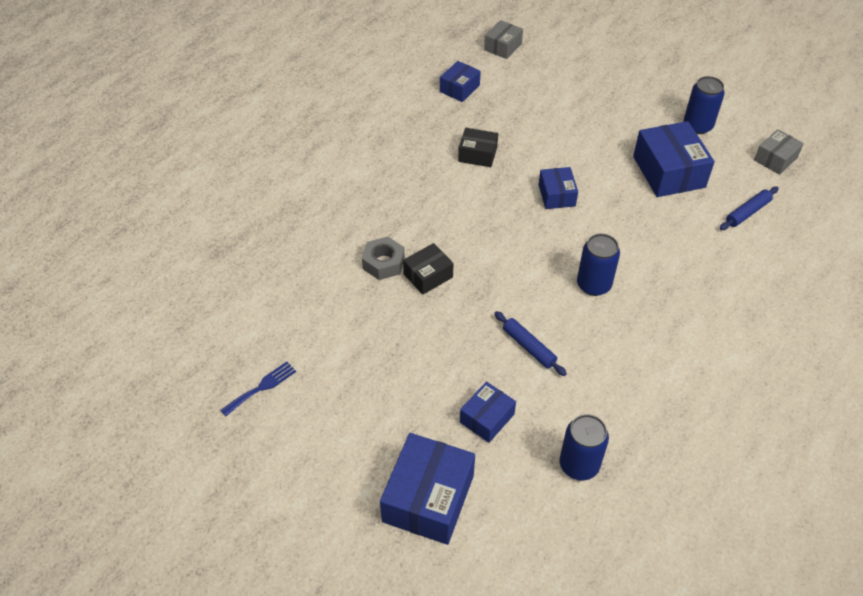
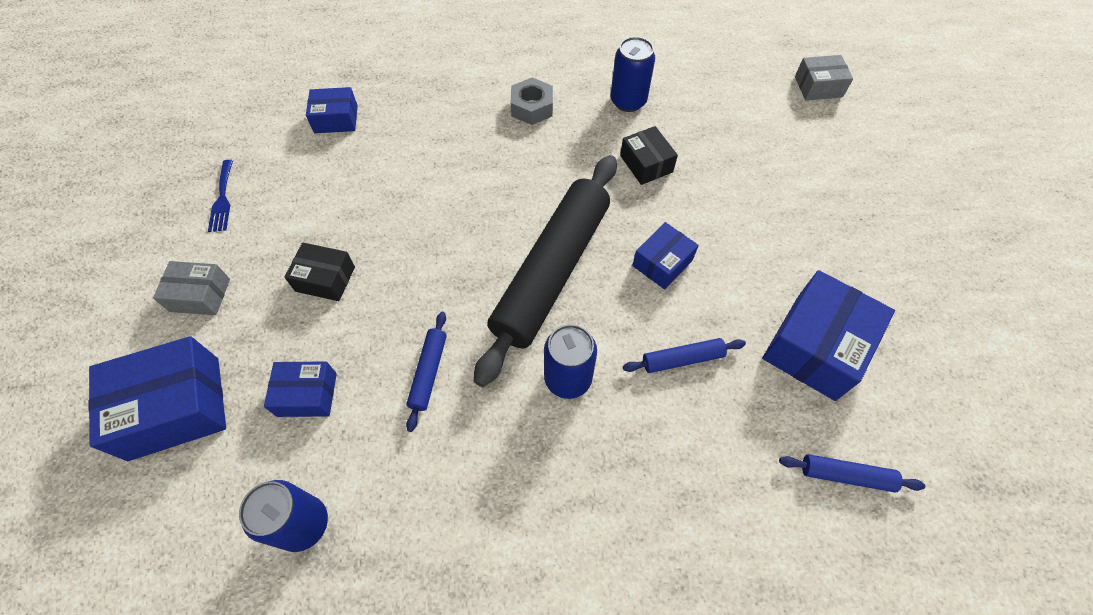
camera: 50 degrees right, 10 degrees up
(261, 387) = (222, 199): blue fork -> blue fork turned 75 degrees clockwise
(383, 263) = (435, 186): grey nut -> grey nut (532, 107)
(428, 275) = (450, 229): black box -> black box (325, 279)
(459, 88) = (718, 94): blue box -> blue box (336, 119)
(512, 246) = (552, 271): none -> black rolling pin
(627, 229) = (682, 359): none -> blue rolling pin
(697, 126) = (926, 330): blue can -> blue can (628, 101)
(775, 159) = (977, 453): grey box -> grey box (200, 295)

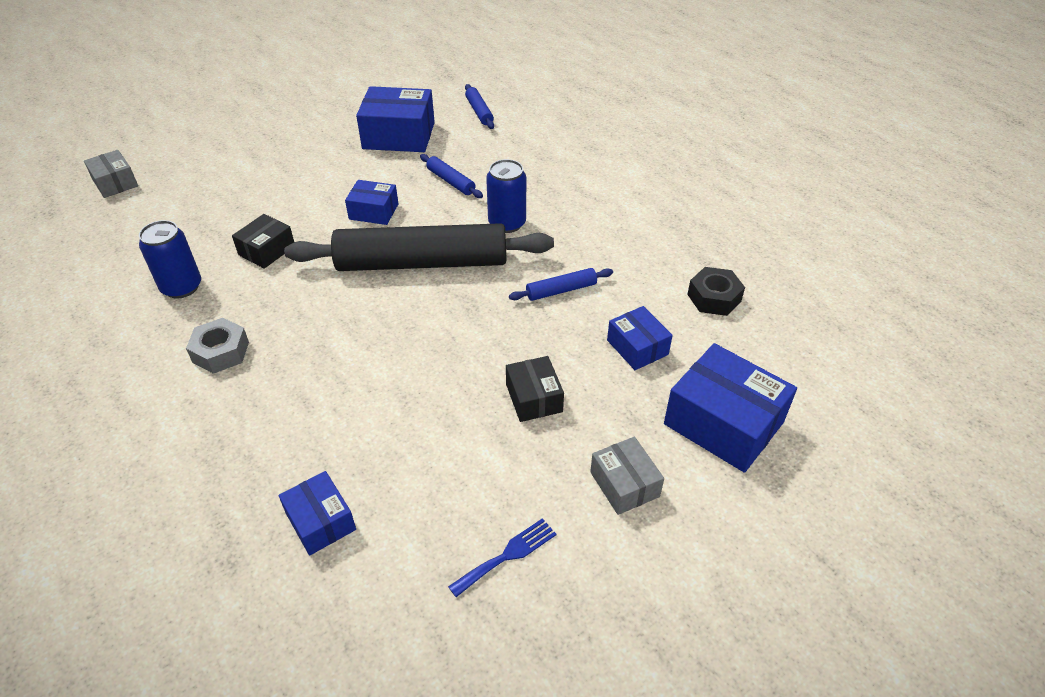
camera: 120 degrees left, 15 degrees down
(303, 524) = (714, 298): blue can -> black nut

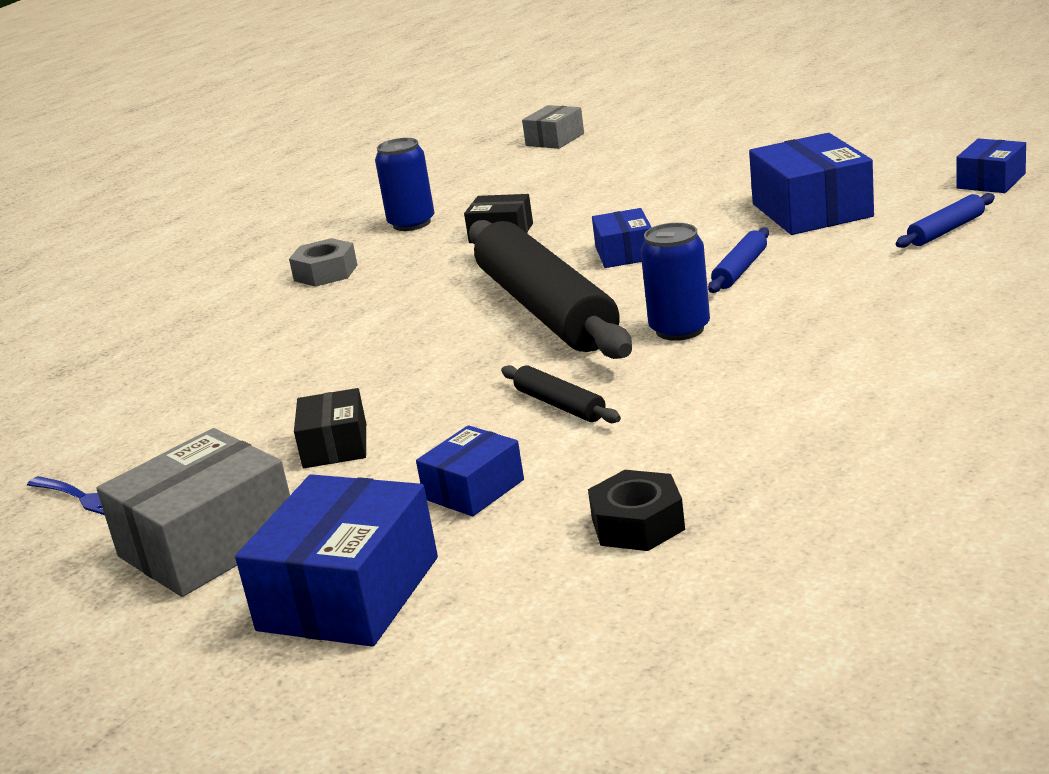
camera: 75 degrees right, 20 degrees down
(320, 521) = (115, 392): blue box -> blue box (991, 181)
(534, 398) = (335, 446): black box -> black box turned 60 degrees counterclockwise
(561, 290) = (560, 405): blue rolling pin -> black rolling pin
(624, 484) = (208, 543): grey box -> grey box, size x1.76

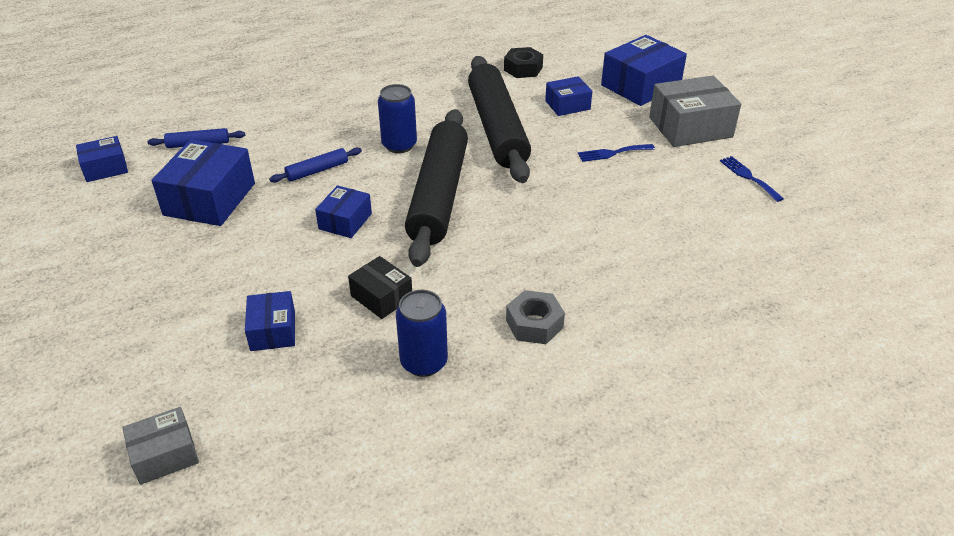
camera: 155 degrees left, 15 degrees up
(335, 446) = (612, 153): black box -> blue fork
(560, 405) = (497, 128): black rolling pin -> black rolling pin, size x2.46
(572, 189) = (273, 331): none -> blue box

